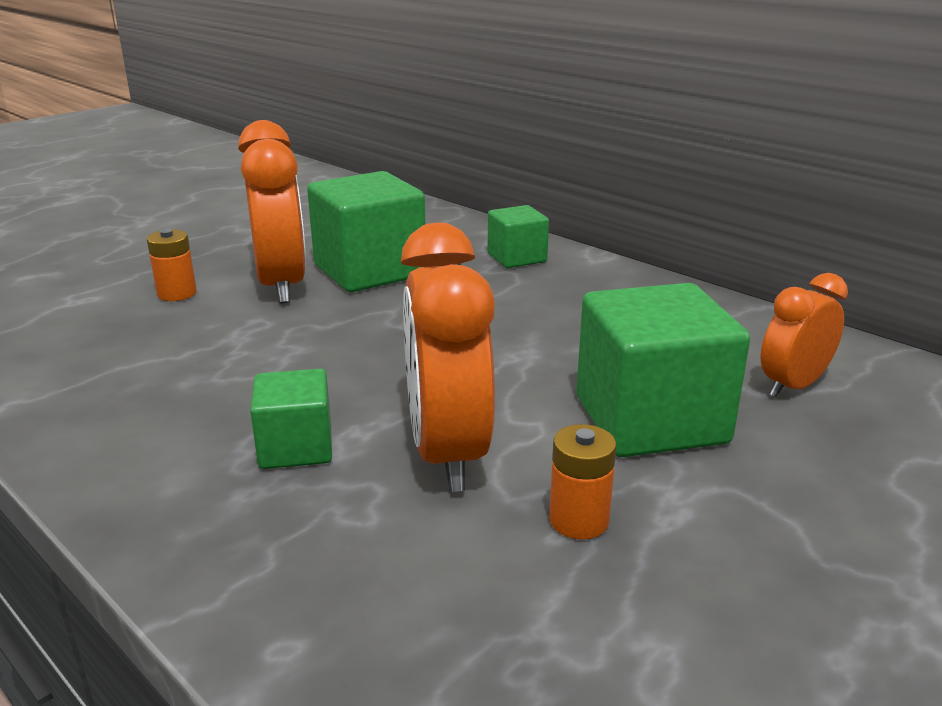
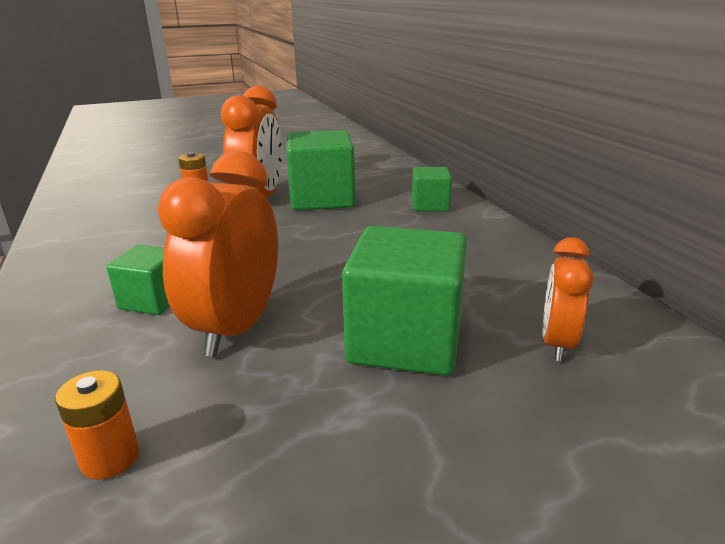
camera: 25 degrees right, 0 degrees up
(578, 520) = (269, 402): orange battery -> orange battery (110, 458)
(793, 386) = (557, 343): orange clock -> orange clock turned 60 degrees counterclockwise

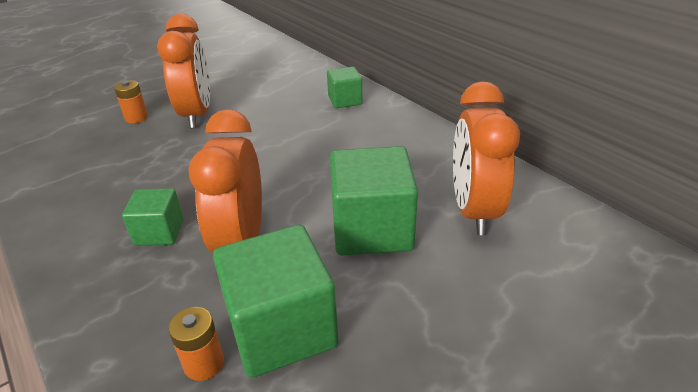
camera: 15 degrees left, 10 degrees up
(322, 199) = (252, 106): green cube -> green cube (281, 328)
(557, 343) = (473, 210): orange clock -> orange clock, size x1.71

